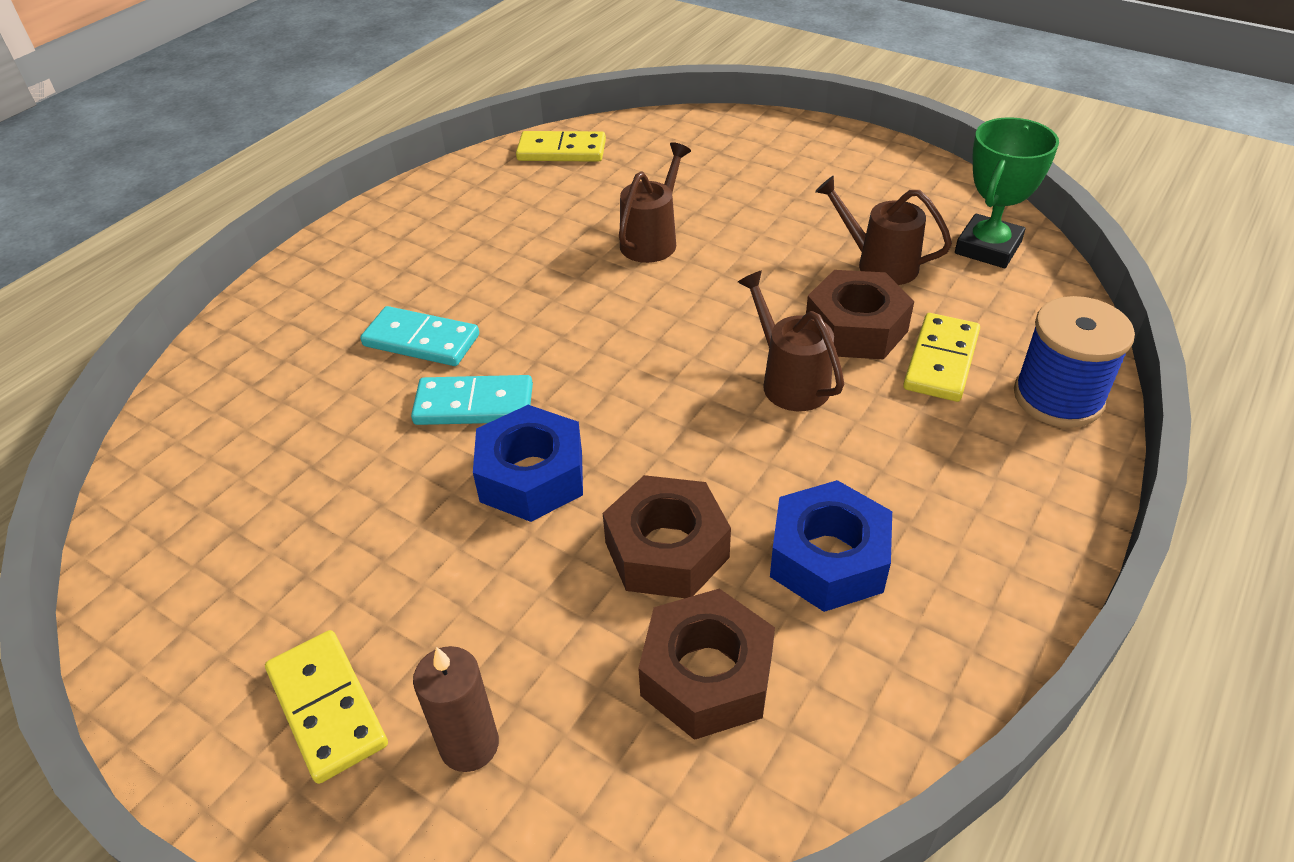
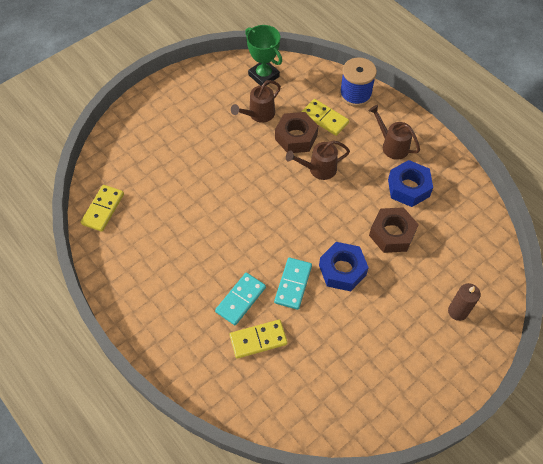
camera: 75 degrees left, 15 degrees up
(327, 707) = (434, 355): yellow domino -> yellow domino (258, 339)
(652, 240) = (203, 189): brown watering can -> brown watering can (391, 145)
(707, 675) = (446, 236): brown nut -> none

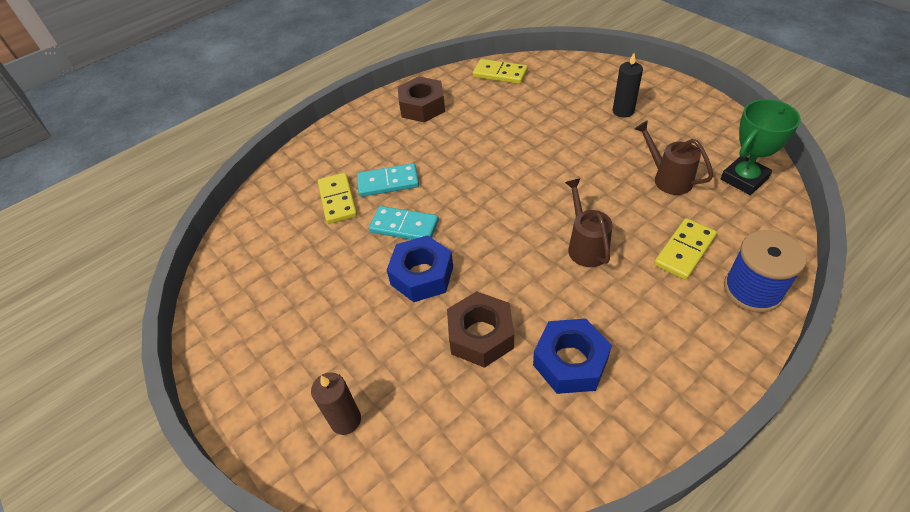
camera: 95 degrees right, 10 degrees down
(178, 127) = (623, 111): none -> black candle
(240, 299) = (388, 182): turquoise domino -> turquoise domino turned 45 degrees counterclockwise
(296, 137) = (638, 219): brown nut -> brown nut (422, 107)
(391, 145) = (654, 340): brown watering can -> none

